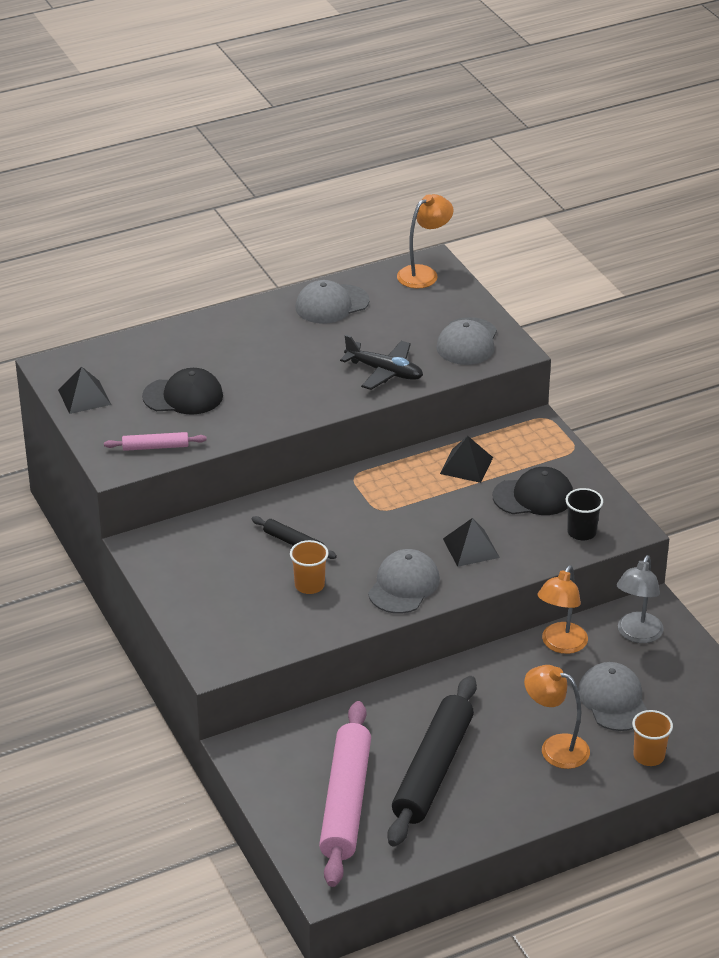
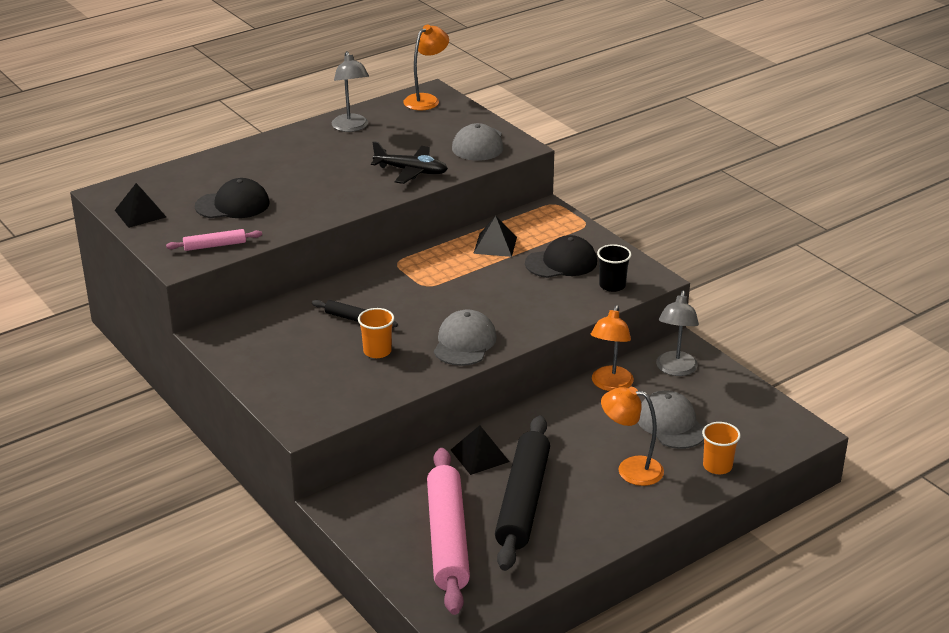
camera: 10 degrees left, 5 degrees down
(331, 304) = (351, 127): grey cap -> grey lamp
(471, 548) = (517, 307): black pyramid -> black pyramid (479, 455)

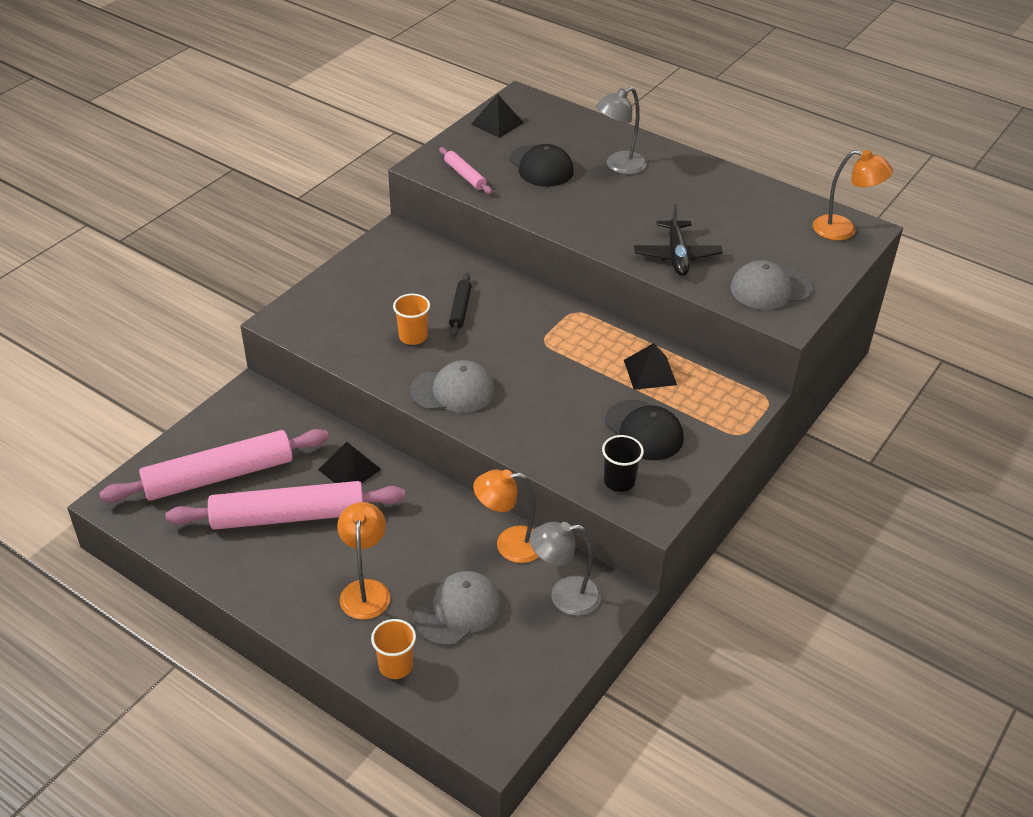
camera: 70 degrees right, 10 degrees up
(351, 127) = (741, 196): grey lamp -> grey lamp (619, 166)
(523, 501) = (289, 516): black rolling pin -> pink rolling pin

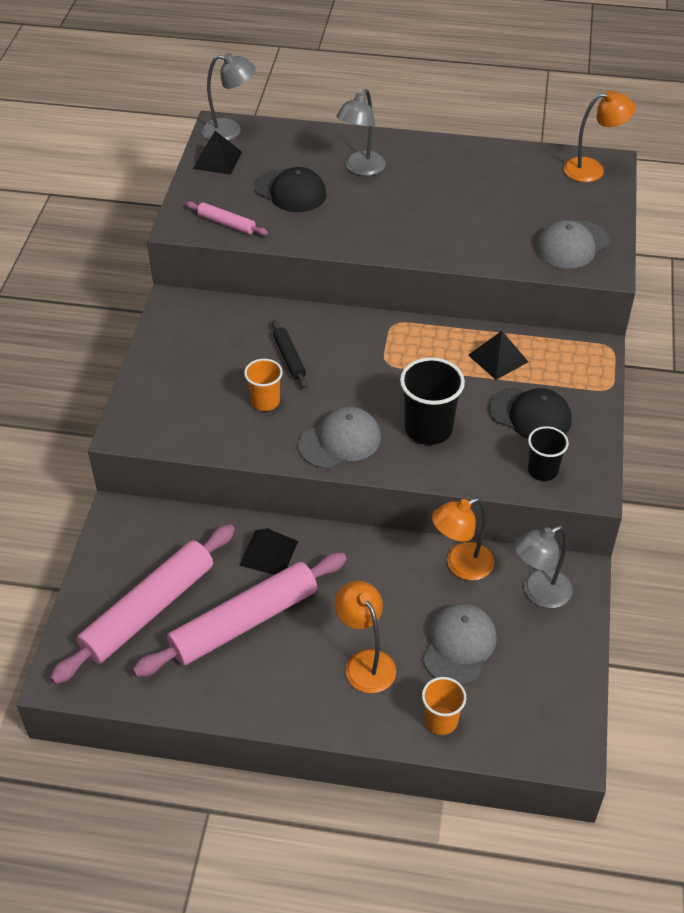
camera: 25 degrees left, 5 degrees up
(526, 103) = (230, 131): none -> grey lamp
(539, 408) = (428, 428): none -> black cup
(677, 256) = (473, 240): black plane -> none

